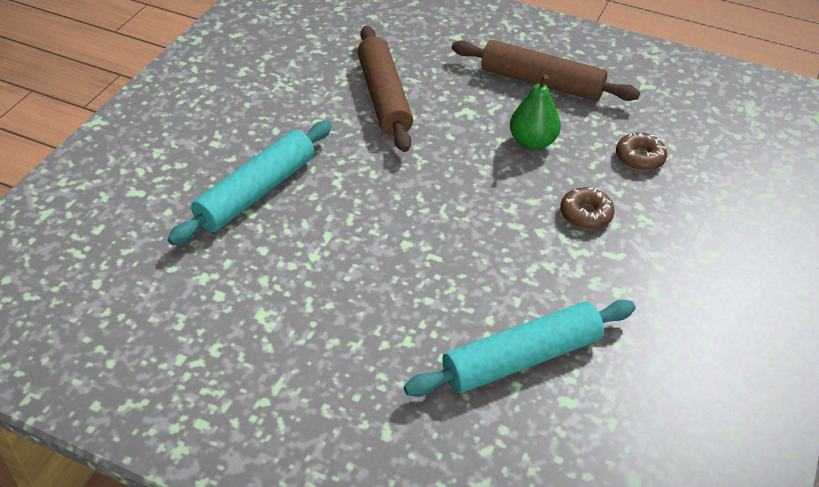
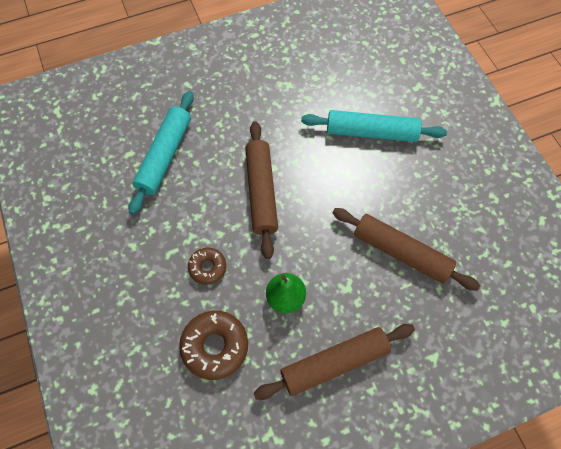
camera: 135 degrees right, 20 degrees up
(256, 192) = (371, 132): turquoise rolling pin -> turquoise rolling pin turned 75 degrees counterclockwise
(449, 232) = (262, 192): none -> brown rolling pin
(639, 158) = (215, 346): brown donut -> brown donut, size x1.67

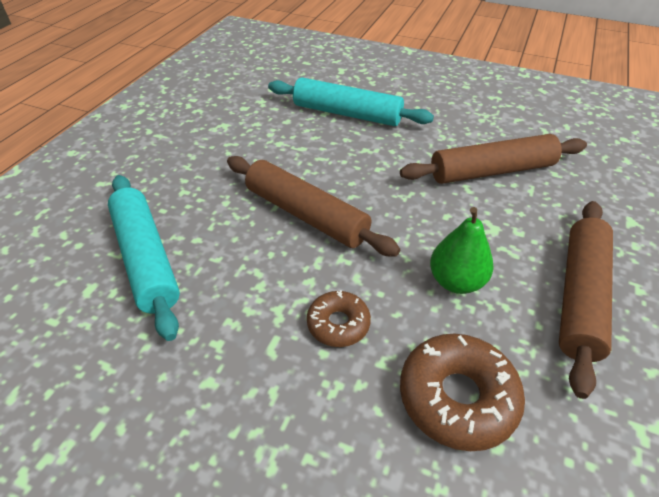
camera: 45 degrees left, 20 degrees down
(371, 132) = (347, 114): turquoise rolling pin -> turquoise rolling pin turned 60 degrees clockwise

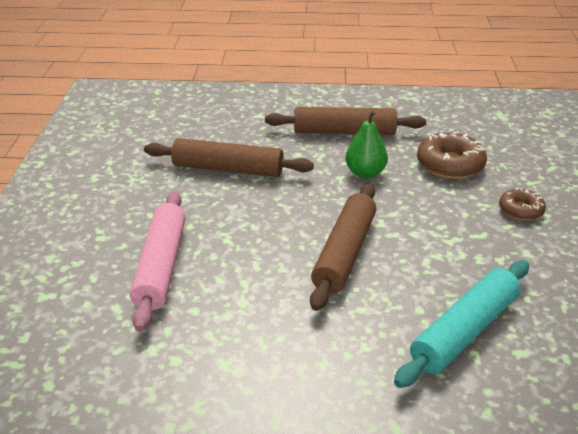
camera: 110 degrees left, 10 degrees down
(338, 324) = (439, 212): brown donut -> brown donut (520, 210)
(347, 114) = (161, 266): turquoise rolling pin -> pink rolling pin
(491, 171) = (228, 169): brown rolling pin -> brown rolling pin turned 45 degrees counterclockwise

